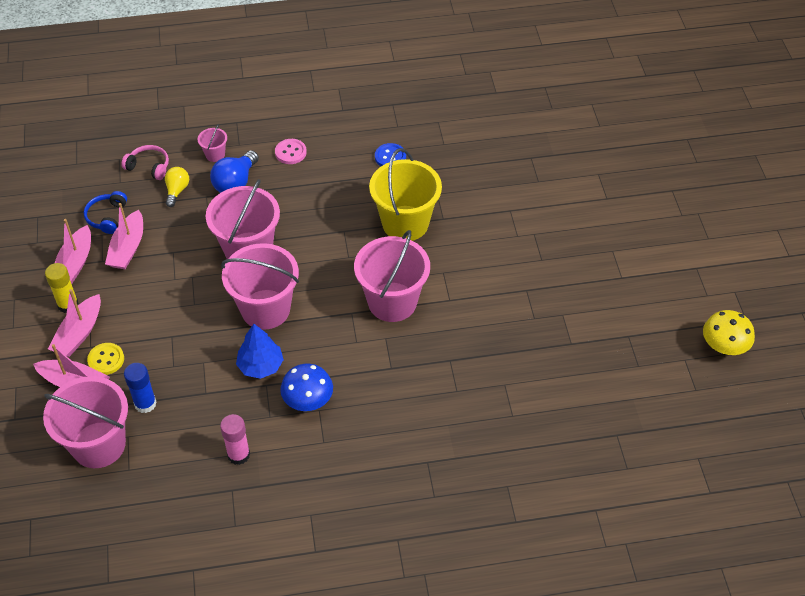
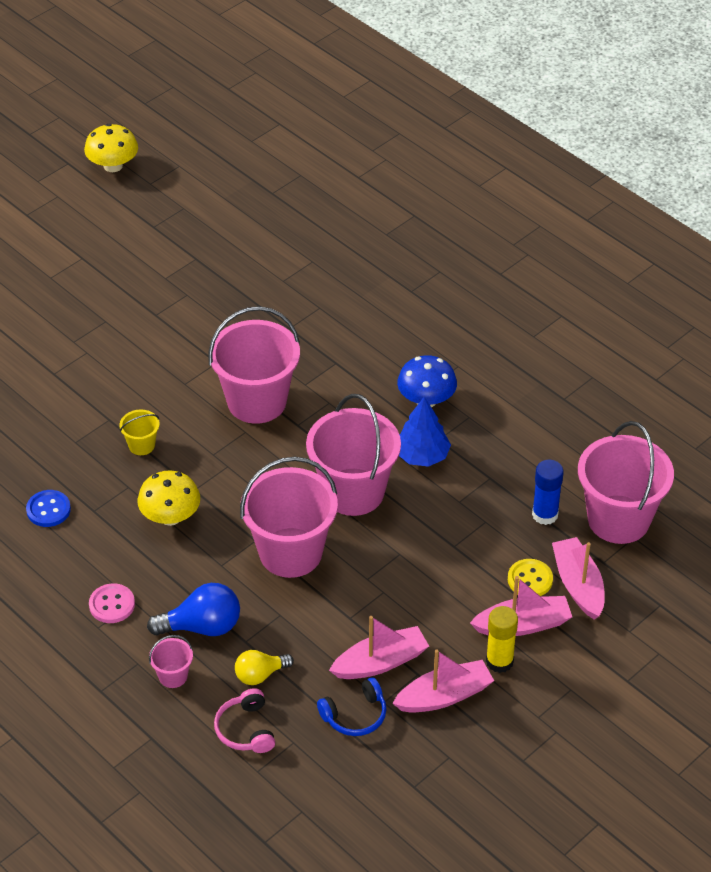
camera: 125 degrees left, 5 degrees down
(238, 455) = (527, 414): pink glue stick -> none
(332, 209) = (170, 516): none -> yellow mushroom
(405, 223) = (141, 445): yellow bucket -> yellow bucket, size x0.44

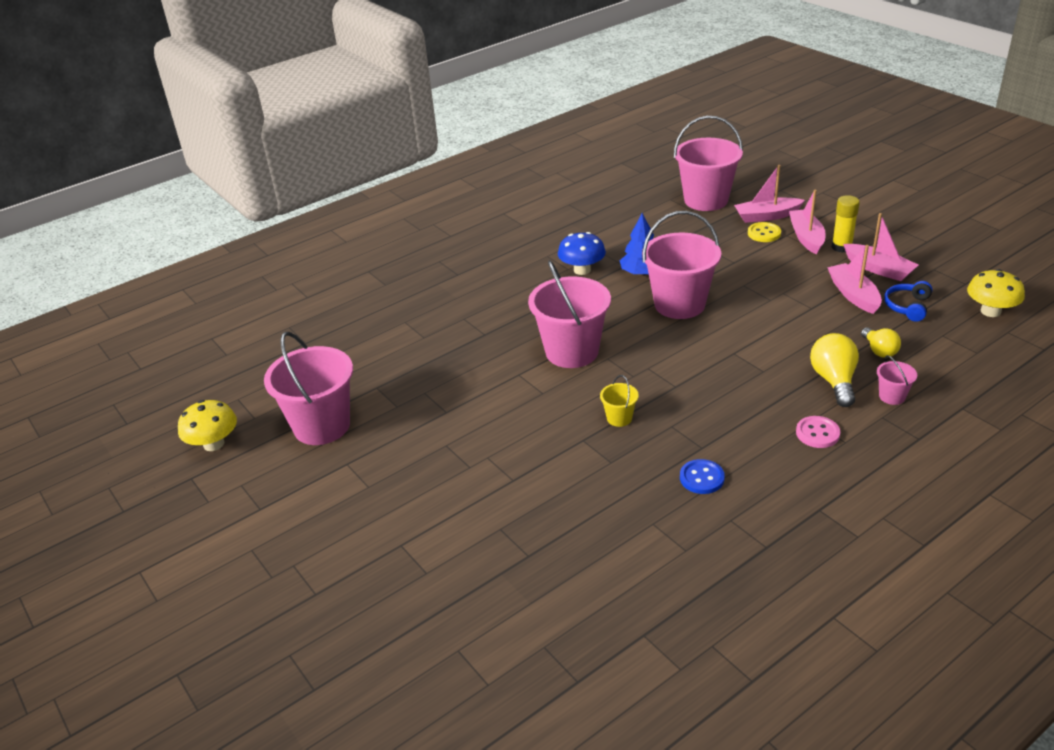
camera: 80 degrees left, 10 degrees down
(170, 516) = (708, 399): yellow mushroom -> yellow mushroom (990, 311)
(202, 626) = (834, 381): blue light bulb -> yellow light bulb
(246, 729) = (937, 358): pink headphones -> none
(290, 552) = (746, 335): pink bucket -> pink bucket (322, 426)
(355, 715) = (908, 307): blue headphones -> blue headphones turned 135 degrees counterclockwise
(444, 696) = (879, 269): pink boat -> pink boat turned 150 degrees clockwise
(545, 514) = (702, 226): blue glue stick -> none

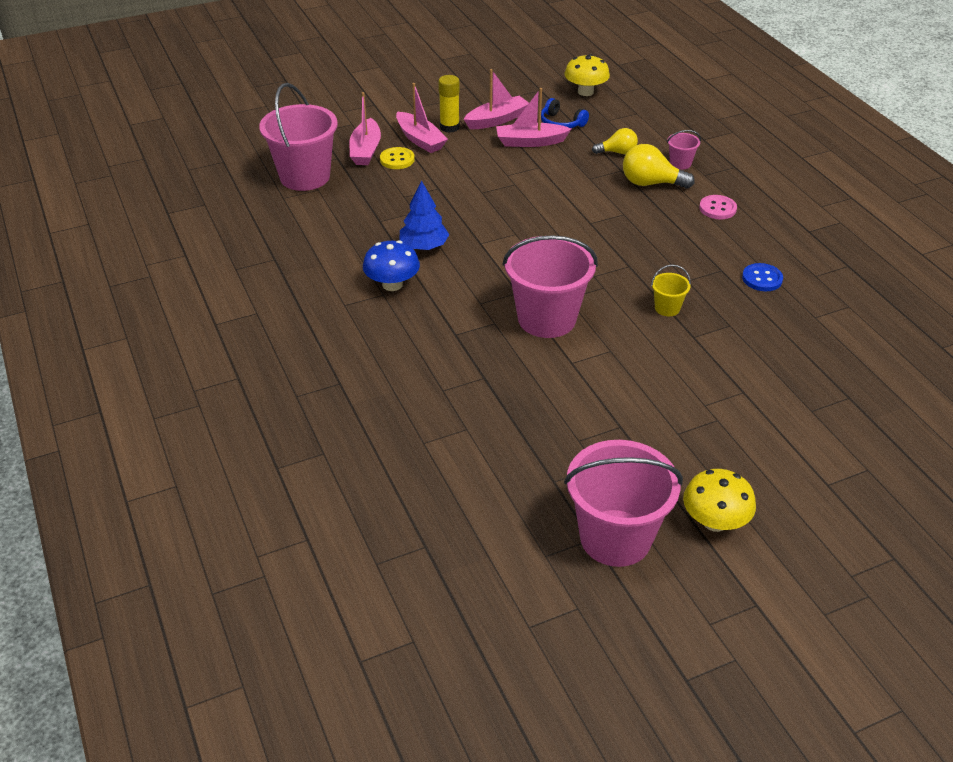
camera: 80 degrees left, 5 degrees up
(213, 444) = (622, 654): yellow mushroom -> yellow mushroom (714, 521)
(679, 304) = (495, 235): pink bucket -> none
(806, 237) = (420, 140): pink boat -> pink boat turned 135 degrees counterclockwise

